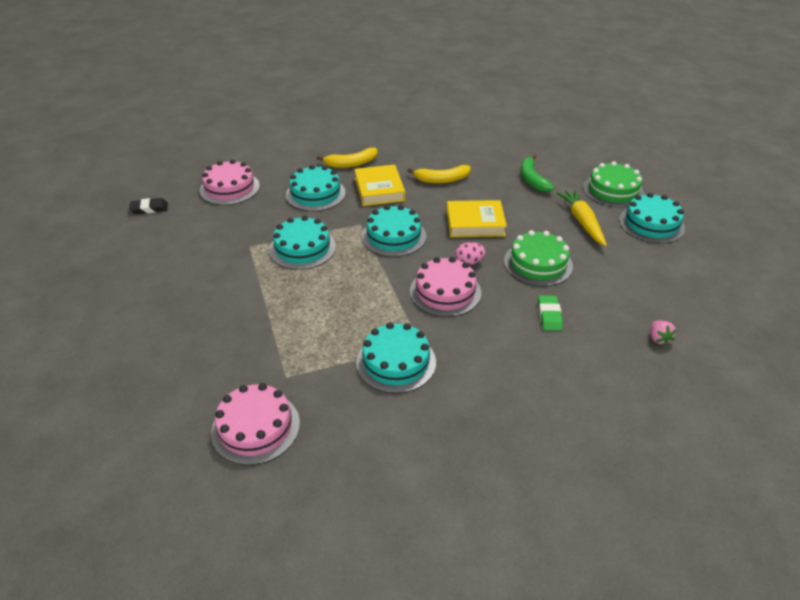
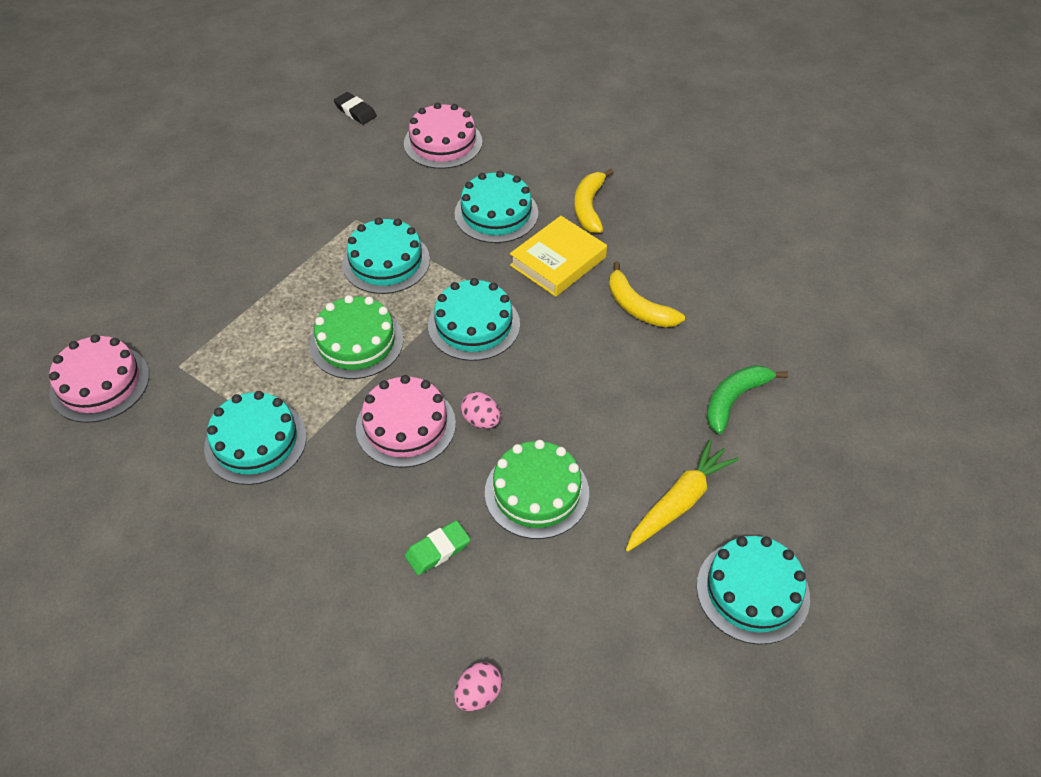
camera: 55 degrees right, 10 degrees up
(351, 163) = (589, 207): yellow banana -> yellow banana turned 60 degrees clockwise
(475, 223) = (570, 387): yellow book -> none
(613, 190) = (800, 508): green cake -> green cake (356, 342)
(658, 339) = (478, 694): pink strawberry -> pink egg

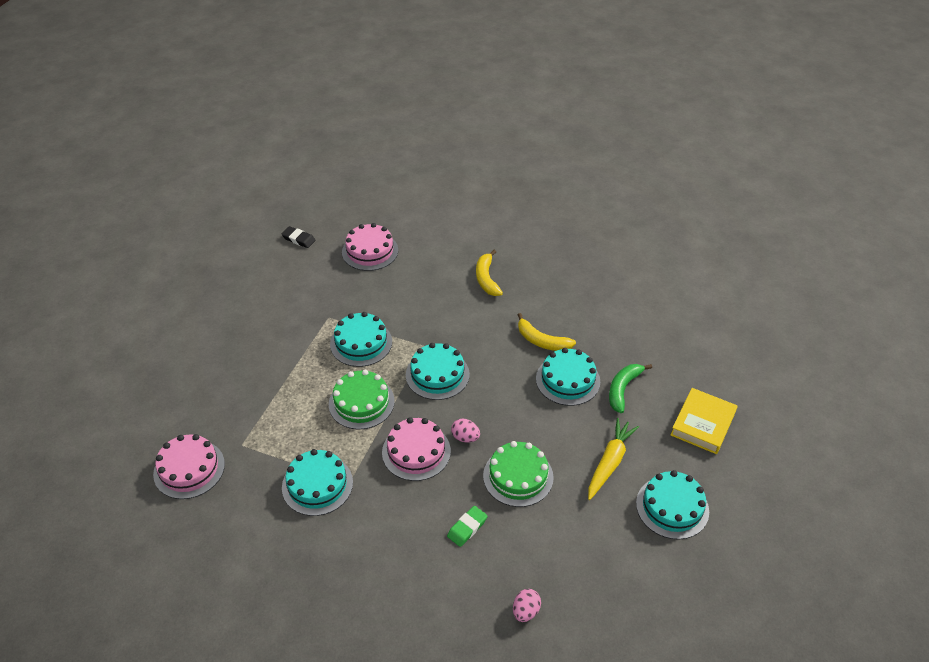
camera: 15 degrees left, 5 degrees down
(496, 213) = (425, 295): turquoise cake -> turquoise cake (568, 380)
(558, 261) = (478, 320): yellow book -> yellow book (703, 424)

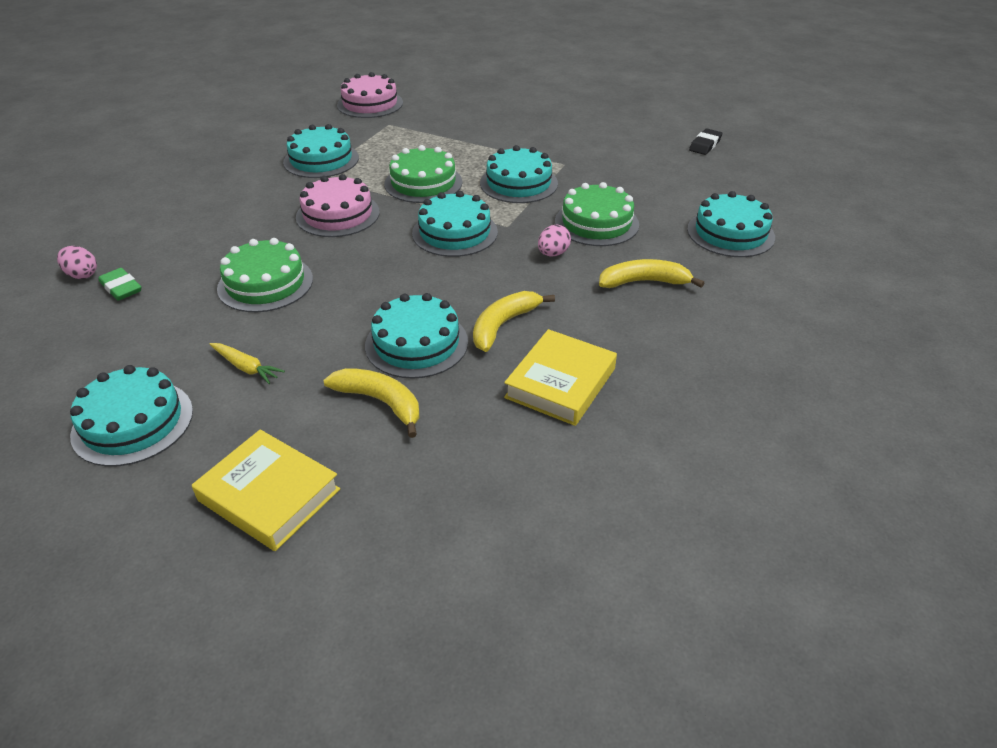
camera: 95 degrees right, 5 degrees down
(370, 251) = (691, 190): pink cake -> none
(418, 299) = (596, 223): none -> green cake
(426, 238) = (730, 233): none -> turquoise cake
(465, 437) = (344, 248): pink egg -> pink egg (553, 254)
(467, 528) = (214, 243): green eraser -> green eraser (121, 288)
(588, 314) = (560, 383): none -> yellow book
(610, 462) = (246, 367): yellow carrot -> yellow carrot, size x0.59
(623, 389) = (380, 402): green banana -> yellow banana

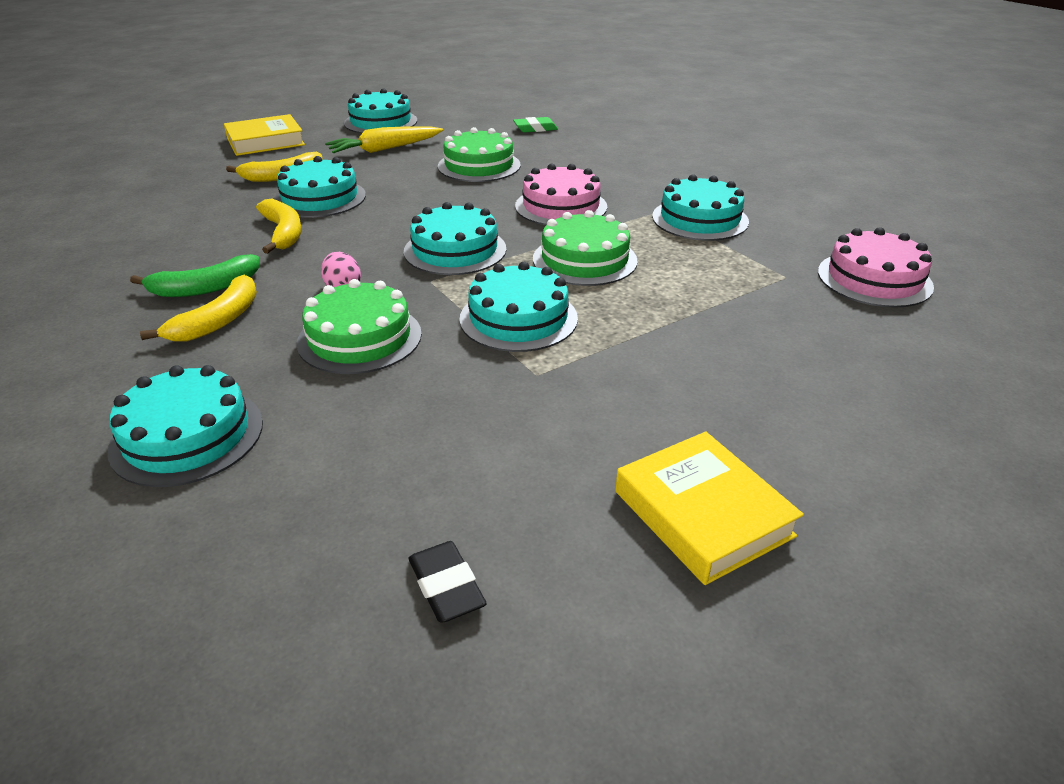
camera: 120 degrees right, 5 degrees down
(82, 275) = (569, 121): pink egg -> none
(246, 367) = (384, 149): yellow carrot -> yellow carrot, size x1.69
(560, 383) = (184, 234): yellow book -> yellow book (702, 513)
(619, 312) = (205, 288): none -> green banana

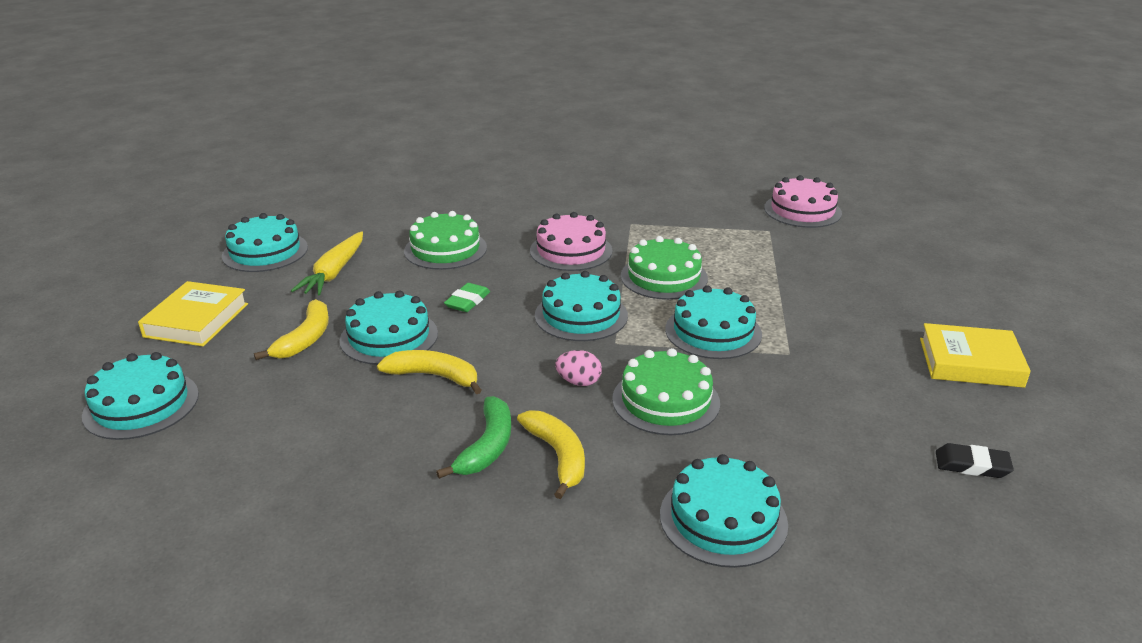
camera: 50 degrees left, 5 degrees down
(535, 128) = (413, 201): green eraser -> green eraser (467, 301)
(700, 219) = (662, 218): turquoise cake -> turquoise cake (141, 405)

